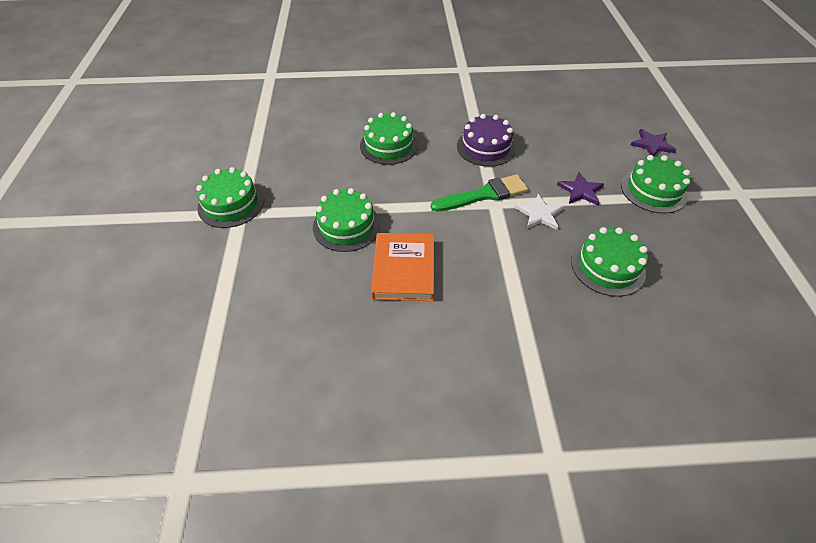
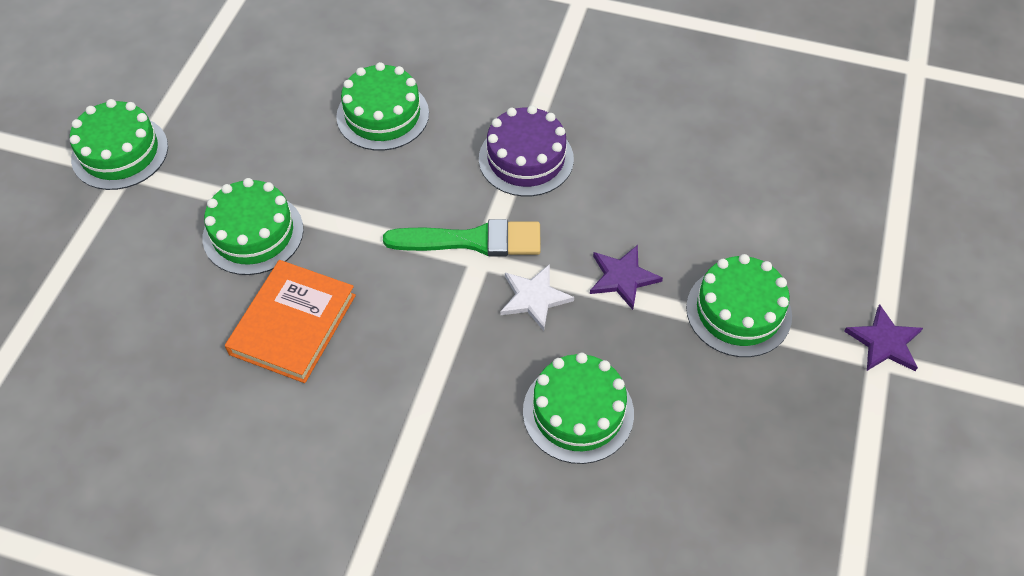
camera: 20 degrees right, 5 degrees up
(652, 144) = (797, 229): purple star -> purple star (884, 342)

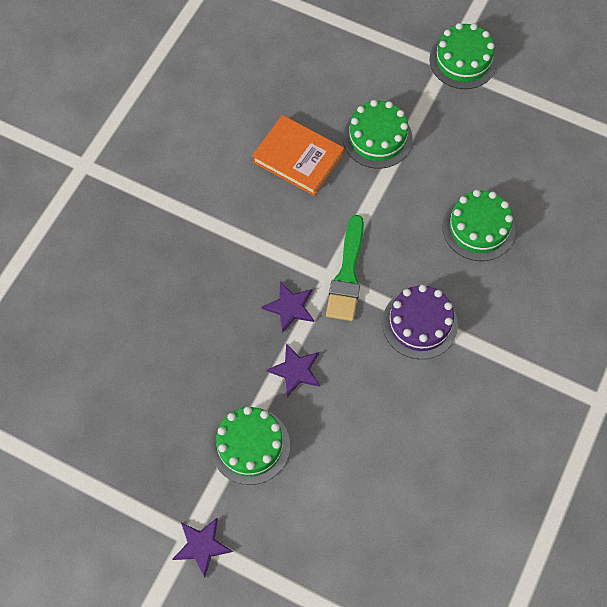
camera: 100 degrees right, 10 degrees up
(534, 298) = (290, 307): white star -> purple star
(578, 412) = (194, 318): green cake -> none

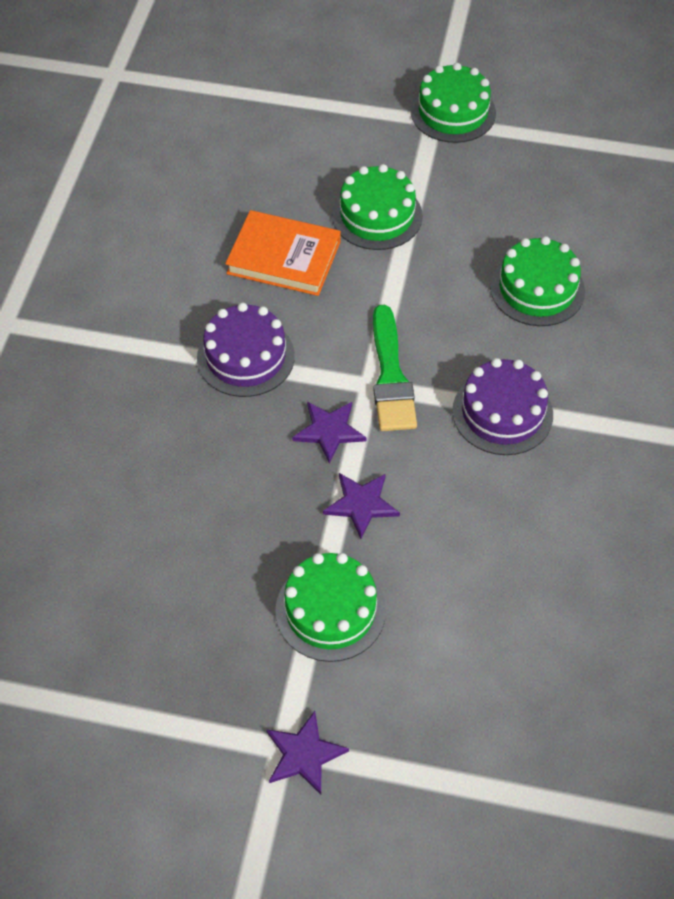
camera: 15 degrees left, 10 degrees down
(247, 233) = (245, 357): none -> purple cake

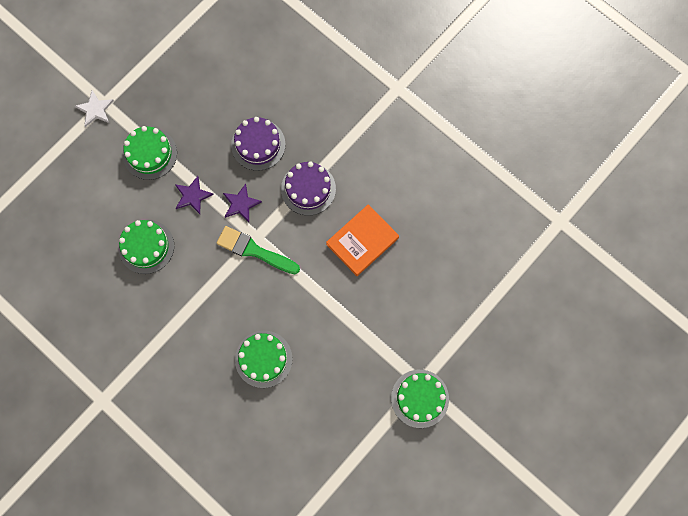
camera: 120 degrees right, 20 degrees up
(304, 754) = (95, 109): purple star -> white star
(377, 215) = (364, 306): green cake -> green cake (146, 246)
(502, 413) = (200, 290): purple cake -> purple cake (258, 144)

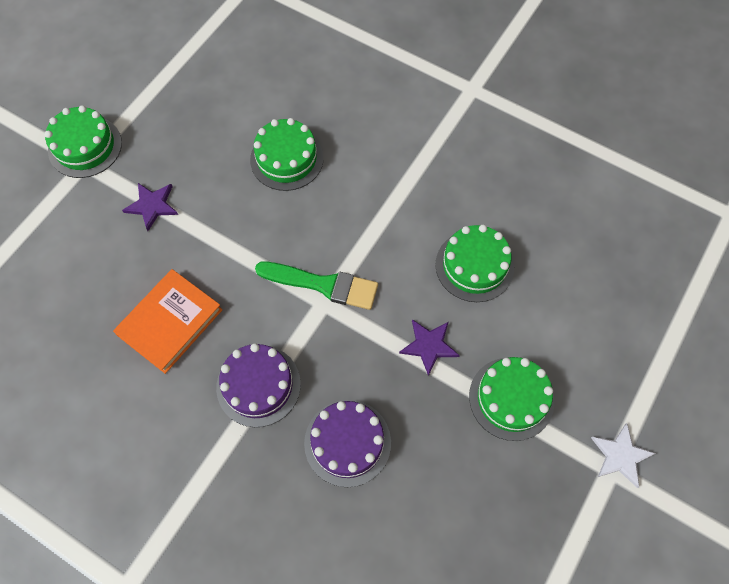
camera: 170 degrees right, 10 degrees down
(241, 204) = (355, 346): purple star -> purple star (152, 205)

